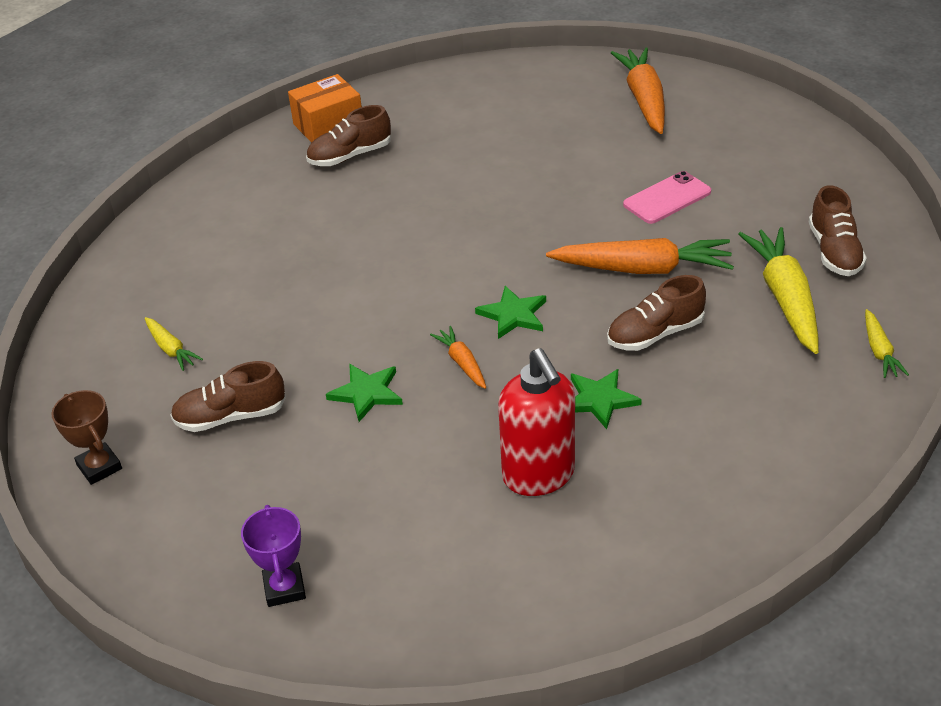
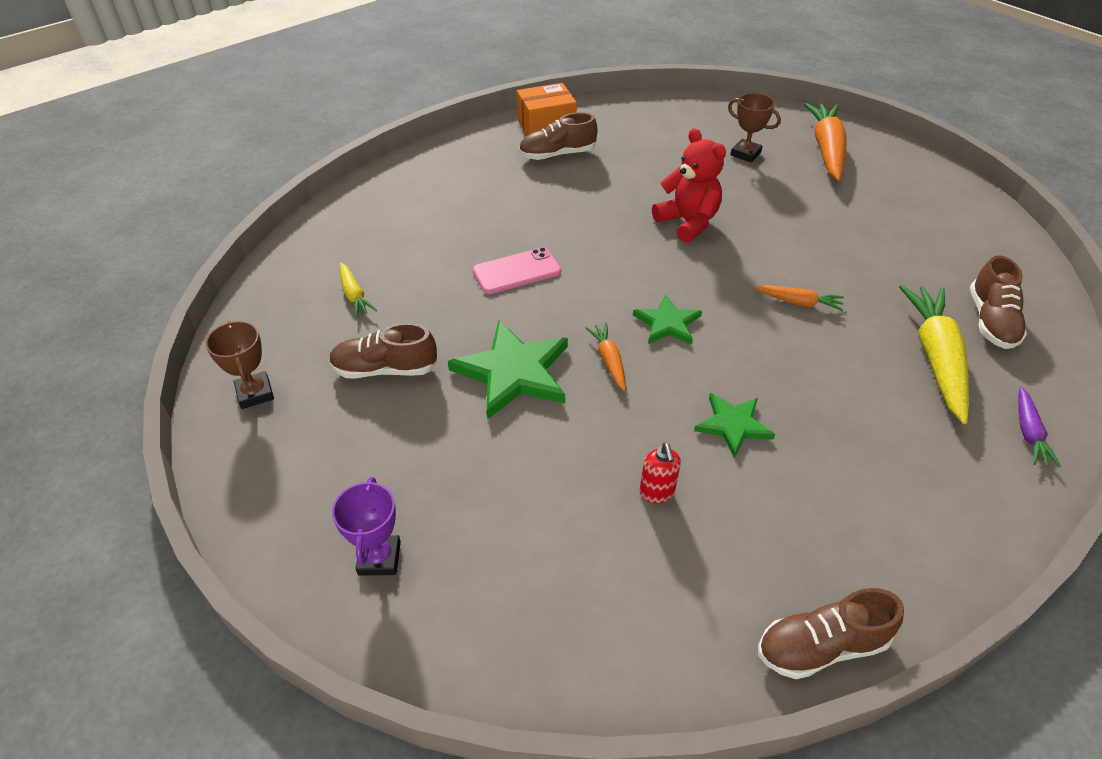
camera: 10 degrees right, 5 degrees up
(366, 393) = (513, 372): green star -> green star, size x1.69
(511, 206) = (687, 222): none -> red teddy bear
(539, 475) = (657, 493): red soap dispenser -> red soap dispenser, size x0.47
(558, 119) = (745, 154): none -> brown trophy
(643, 269) = (799, 302): orange carrot -> orange carrot, size x0.50
(655, 334) = (799, 369): brown shoe -> brown shoe (820, 646)
(667, 198) = (833, 240): pink phone -> pink phone (517, 271)
(879, 351) = (1028, 433): yellow carrot -> purple carrot

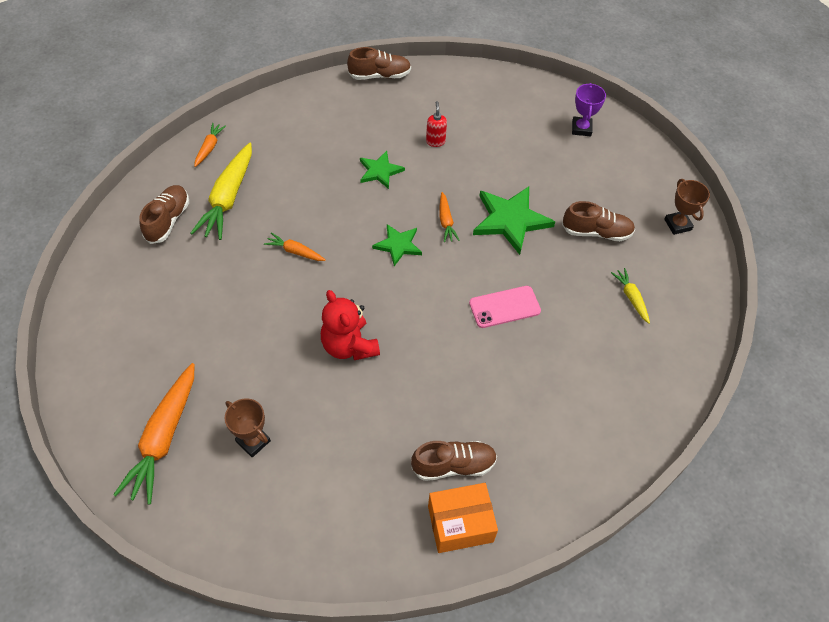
camera: 175 degrees left, 10 degrees up
(1028, 433) = (209, 148): purple carrot -> orange carrot

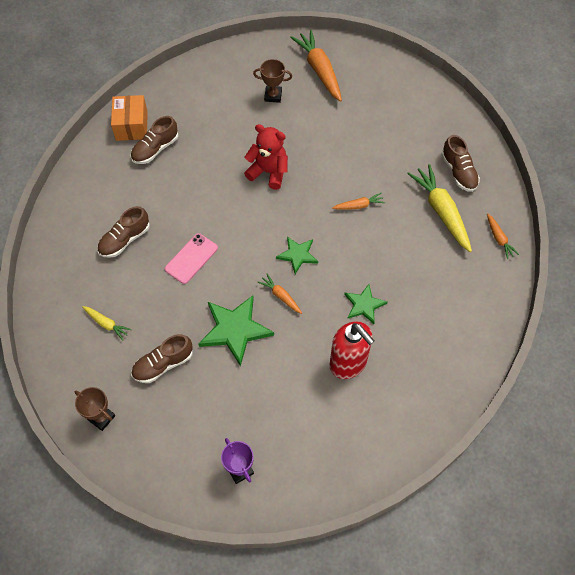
camera: 145 degrees right, 5 degrees up
(380, 75) = (455, 402): brown shoe -> brown shoe (125, 240)
(435, 141) = (348, 363): red soap dispenser -> red soap dispenser, size x2.11
(460, 524) = (131, 126): orange box -> orange box turned 45 degrees counterclockwise

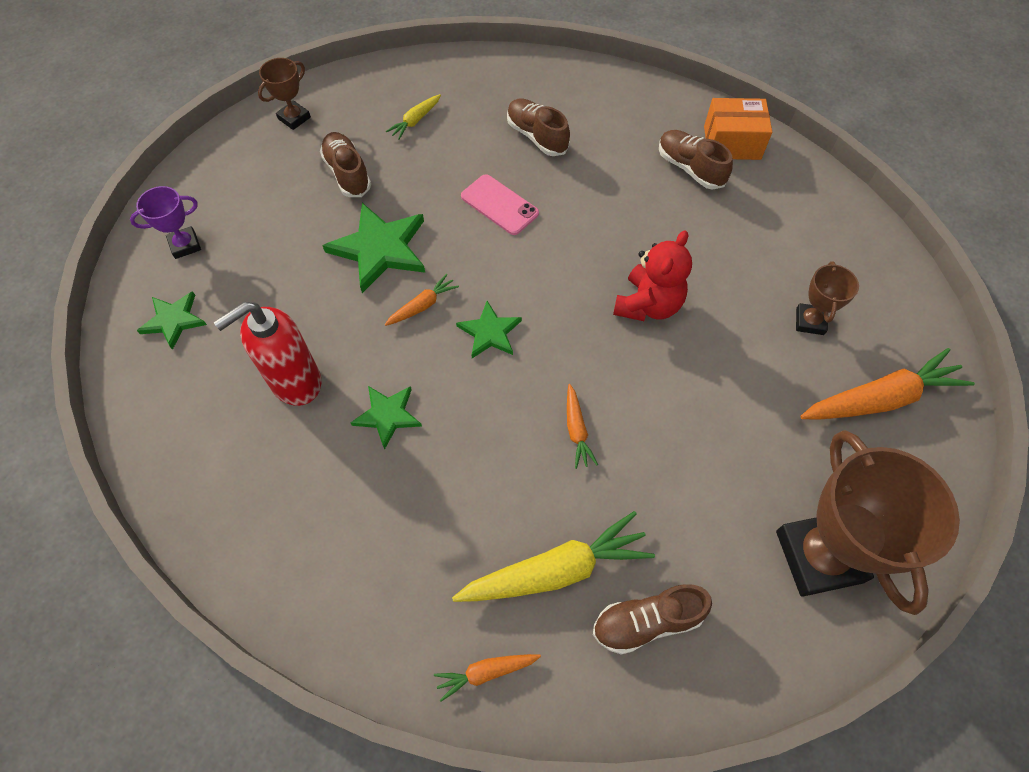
camera: 95 degrees right, 0 degrees up
(309, 458) = (174, 320): none -> green star
(411, 103) = (818, 556): none -> brown trophy

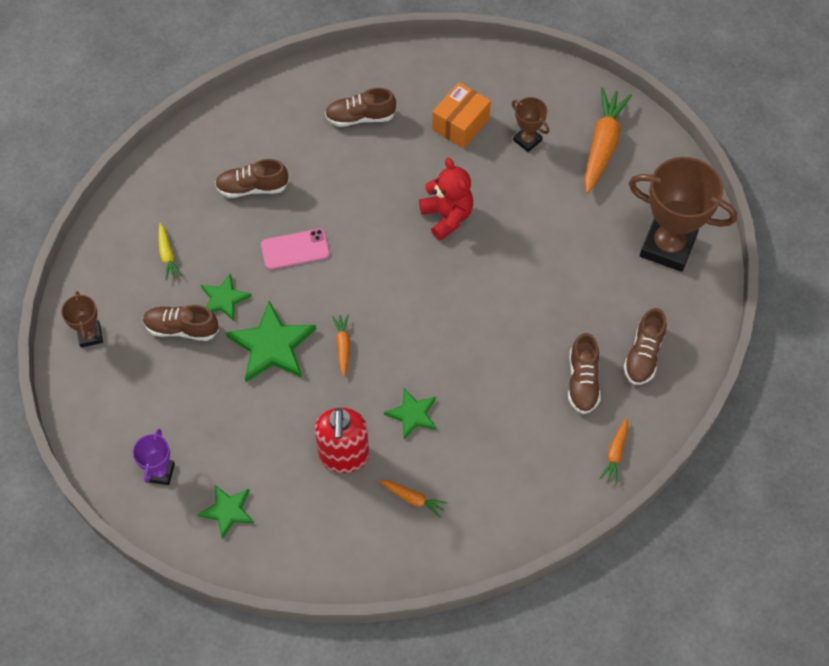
camera: 55 degrees left, 0 degrees up
(490, 332) = (396, 319): green star -> green star (224, 299)
(556, 570) = (582, 382): yellow carrot -> brown shoe
(576, 430) = (504, 314): orange carrot -> orange carrot (413, 499)
(732, 142) = (359, 78): orange box -> orange box (460, 124)

